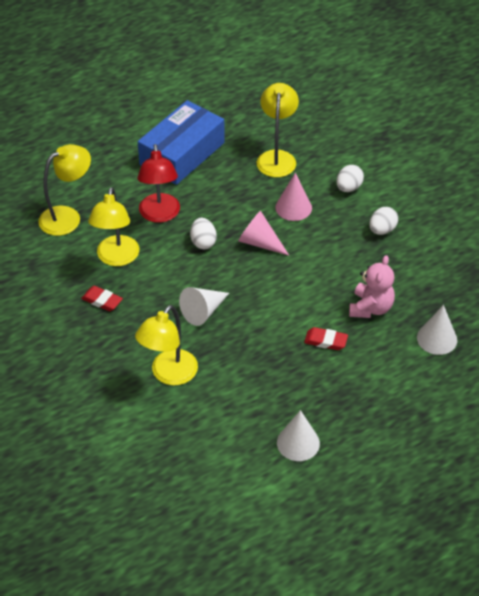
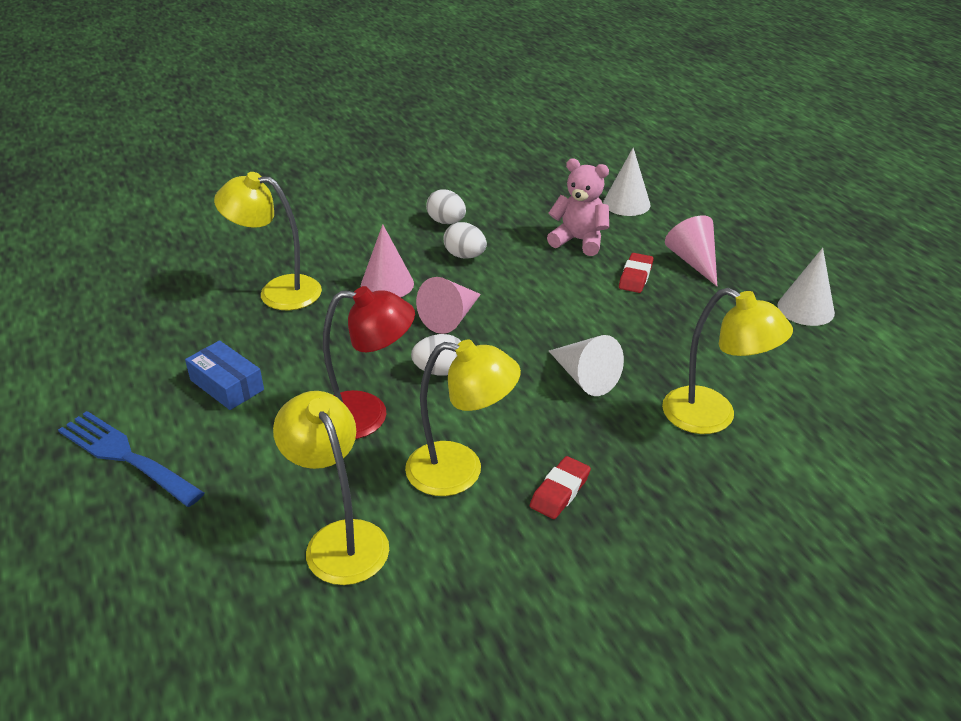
camera: 85 degrees left, 10 degrees down
(123, 129) = (125, 456): none -> blue fork
(182, 154) = (227, 385): blue box -> blue box, size x0.50
(348, 188) = (362, 239): white egg -> white egg (465, 256)
(353, 378) = (693, 261): none -> pink cone

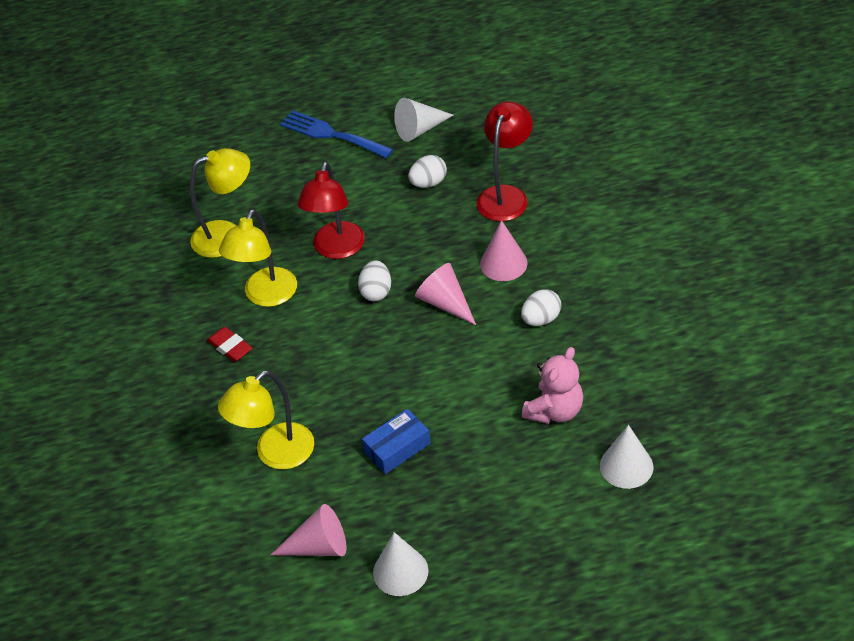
camera: 105 degrees right, 10 degrees up
(125, 456) = (331, 134): blue fork -> blue fork turned 105 degrees counterclockwise
(227, 385) = (391, 175): blue box -> blue box (397, 448)
(278, 291) = (505, 195): yellow lamp -> red lamp
(446, 222) = (606, 310): white egg -> white egg (428, 183)
(584, 377) = (345, 380): white cone -> white cone (419, 129)
(635, 276) = (482, 444): red eraser -> none
(693, 261) = (500, 499): pink cone -> pink cone (318, 546)

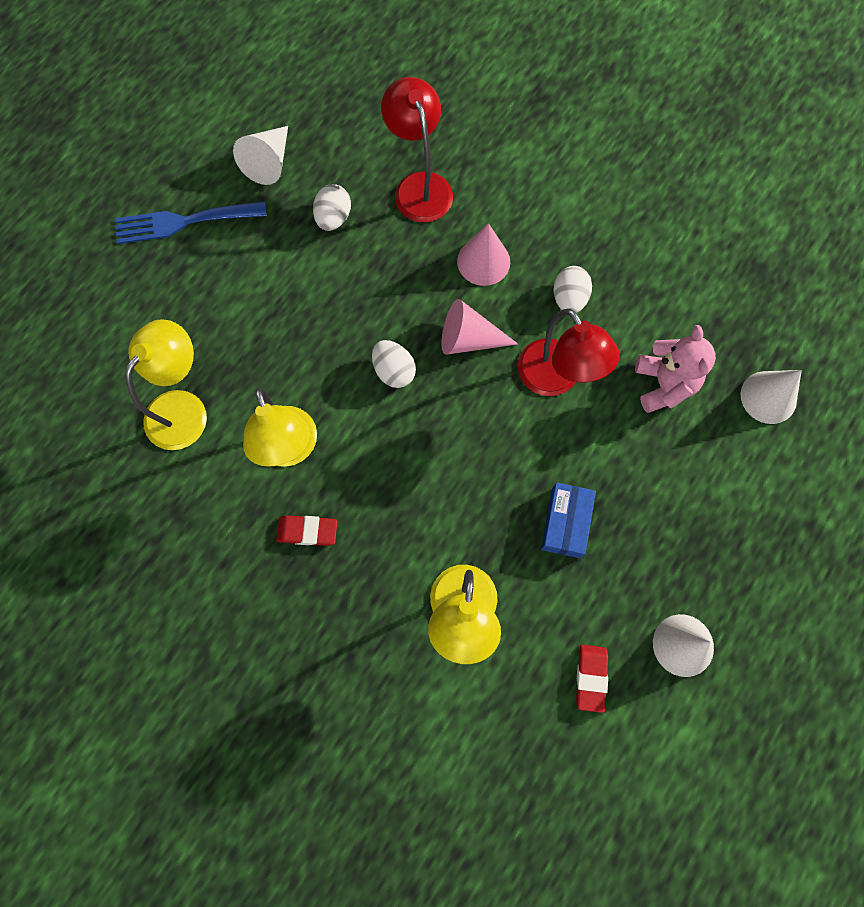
camera: 45 degrees left, 25 degrees up
(318, 546) = (591, 678): pink cone -> red eraser
(336, 249) = (311, 350): red lamp -> red lamp (556, 379)

